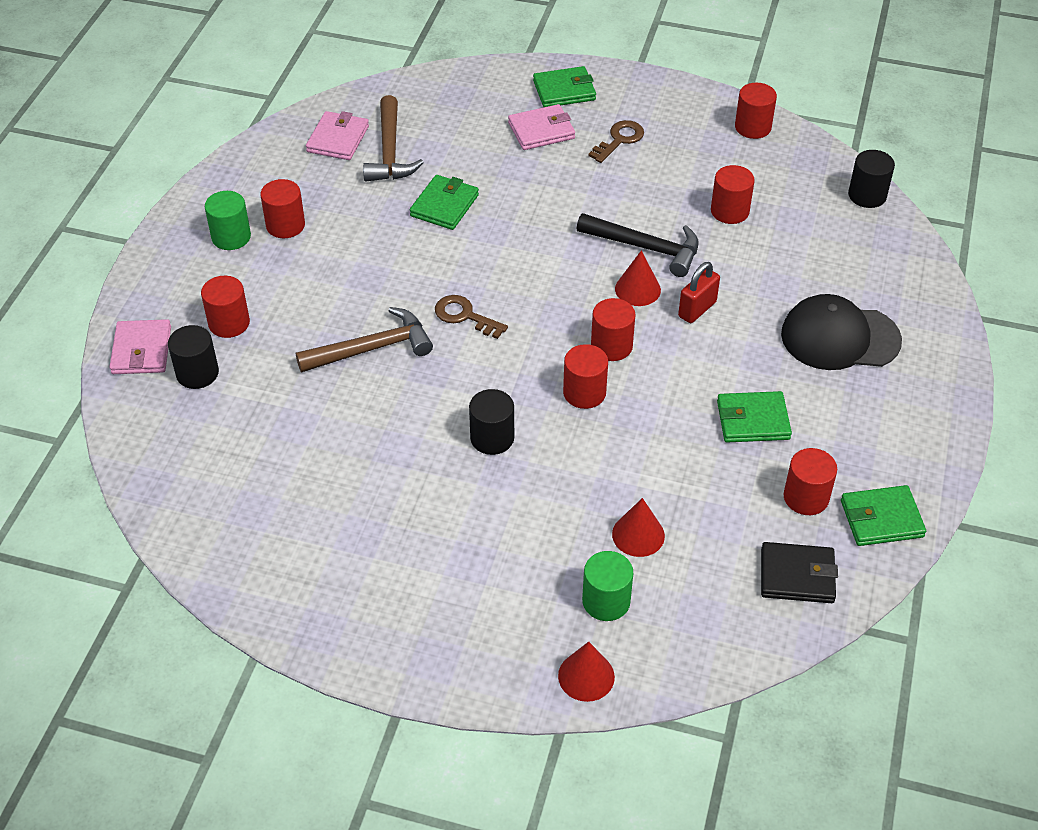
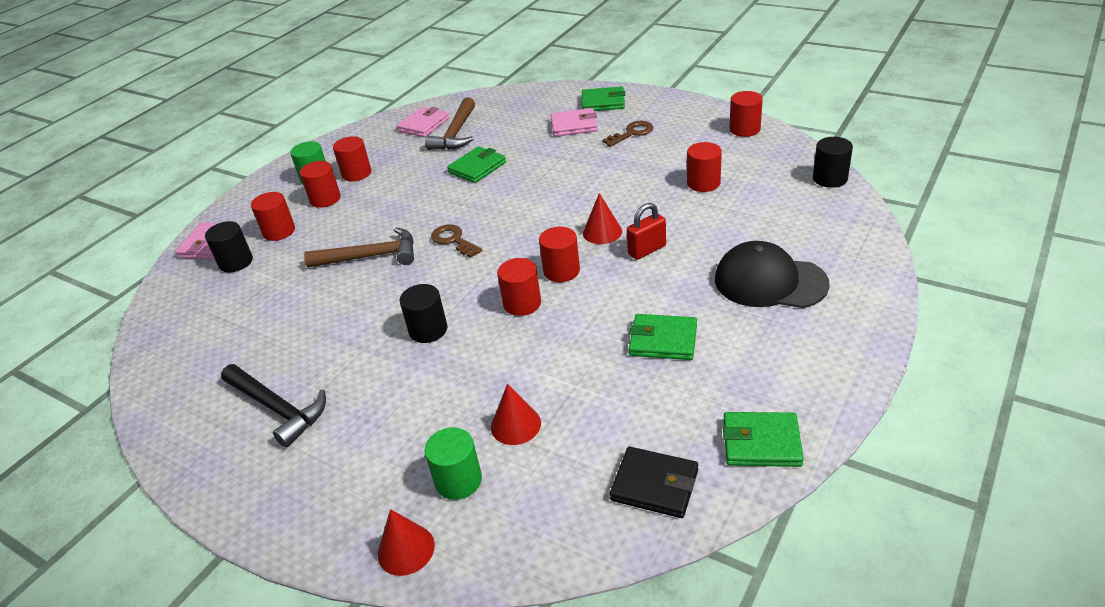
camera: 20 degrees right, 10 degrees down
(645, 248) = (621, 204): black hammer -> black hammer (277, 408)
(806, 497) = (690, 412): red cylinder -> red cylinder (325, 199)

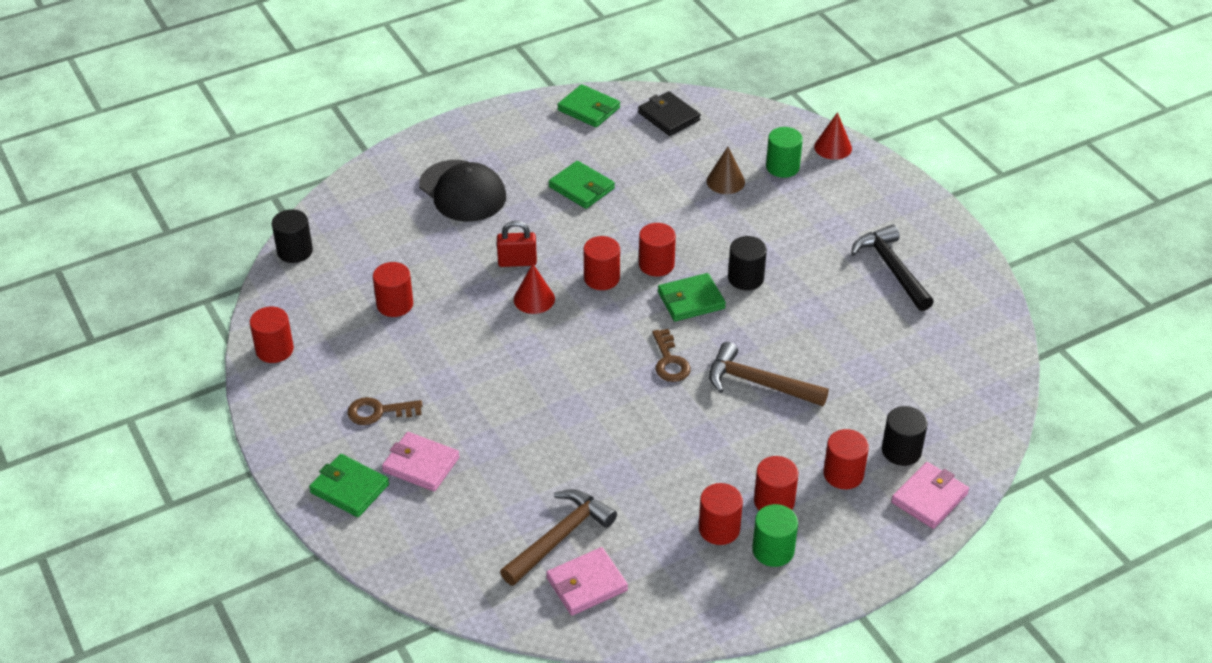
camera: 155 degrees left, 5 degrees up
(477, 167) = (579, 455): green wallet -> green wallet (691, 300)
(515, 425) = (725, 181): red cone -> brown cone

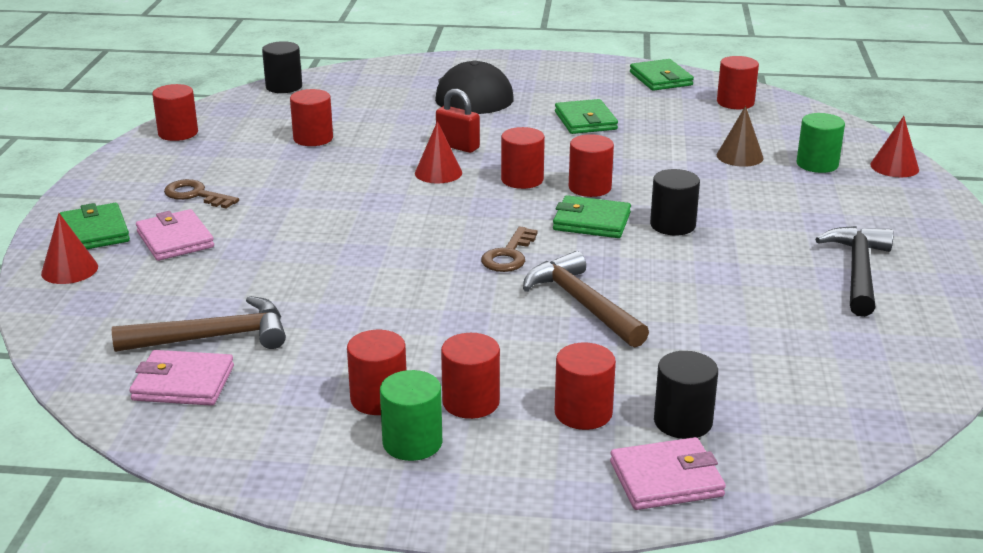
camera: 35 degrees right, 15 degrees down
(380, 533) = (69, 270): none -> red cone
(668, 116) = (735, 102): black wallet -> red cylinder

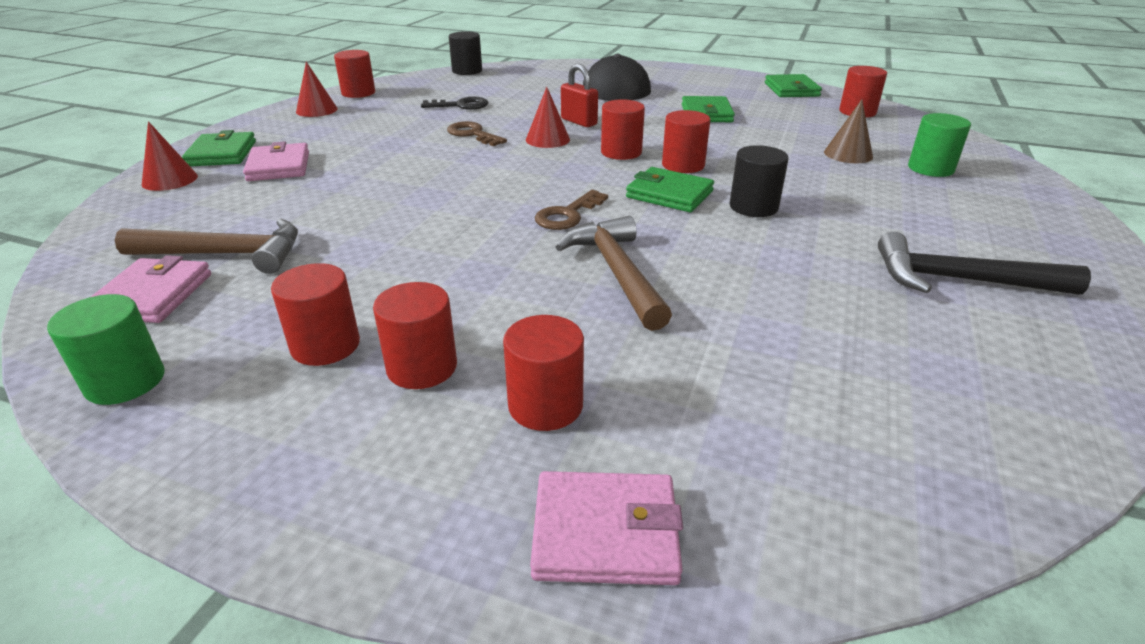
camera: 15 degrees right, 5 degrees up
(183, 383) = (152, 295): pink wallet -> pink wallet turned 75 degrees clockwise
(196, 195) = (329, 135): brown key -> brown key (473, 134)
(313, 138) = (460, 105): red cylinder -> black key
(412, 442) = (318, 408): green cylinder -> green cylinder (125, 381)
(683, 422) = (668, 442): black cylinder -> none
(858, 271) = (960, 280): black hammer -> black hammer turned 105 degrees counterclockwise
(894, 167) = (1019, 179): red cone -> red cone (316, 110)

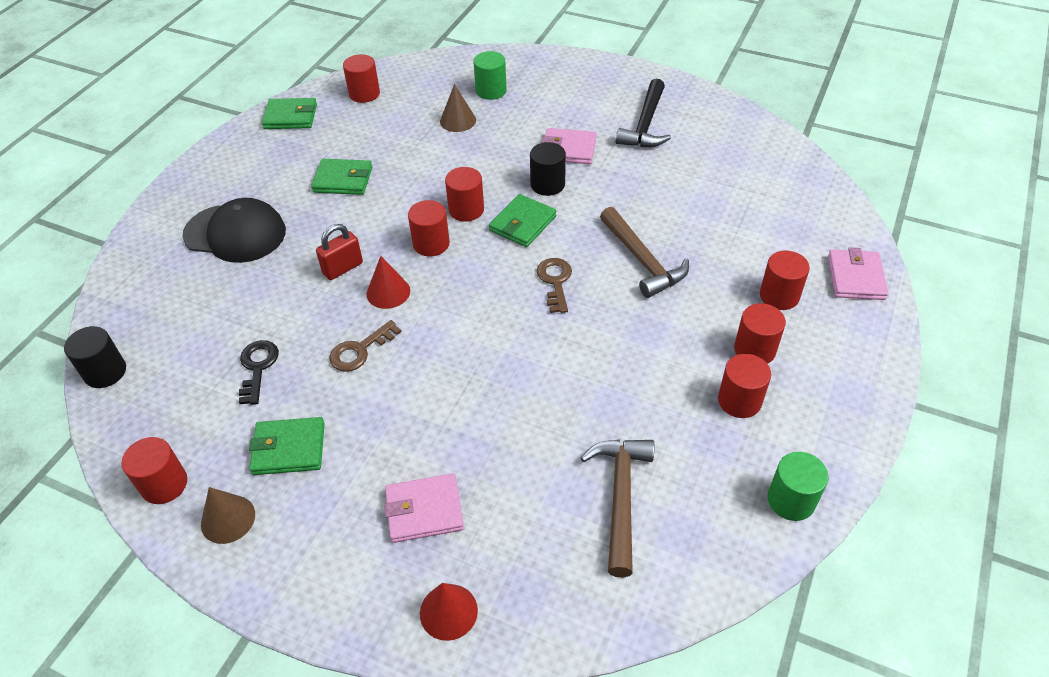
camera: 85 degrees left, 15 degrees up
(152, 295) = (688, 527): pink wallet -> pink wallet (568, 149)
(222, 154) = (373, 583): green wallet -> green wallet (289, 449)
(316, 110) = (228, 519): red cone -> brown cone
(568, 215) = (555, 282): brown key -> brown key turned 135 degrees counterclockwise
(616, 273) = (642, 260): brown hammer -> brown hammer turned 105 degrees counterclockwise

